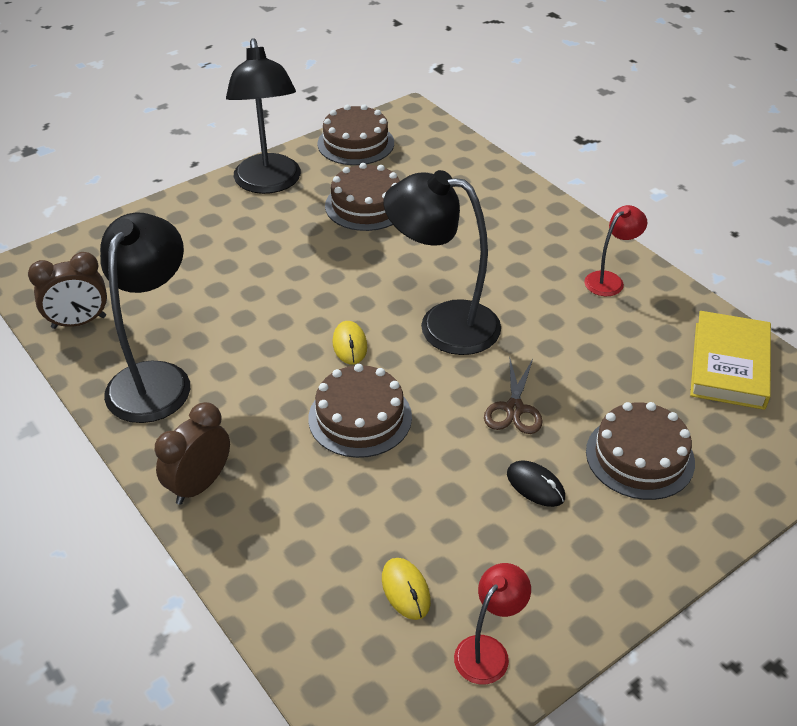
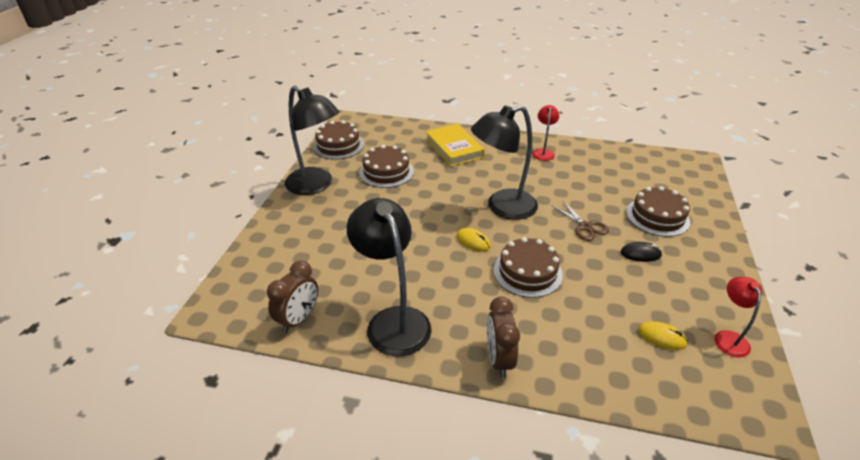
camera: 40 degrees left, 5 degrees down
(729, 365) = (633, 162): yellow book -> yellow book (454, 148)

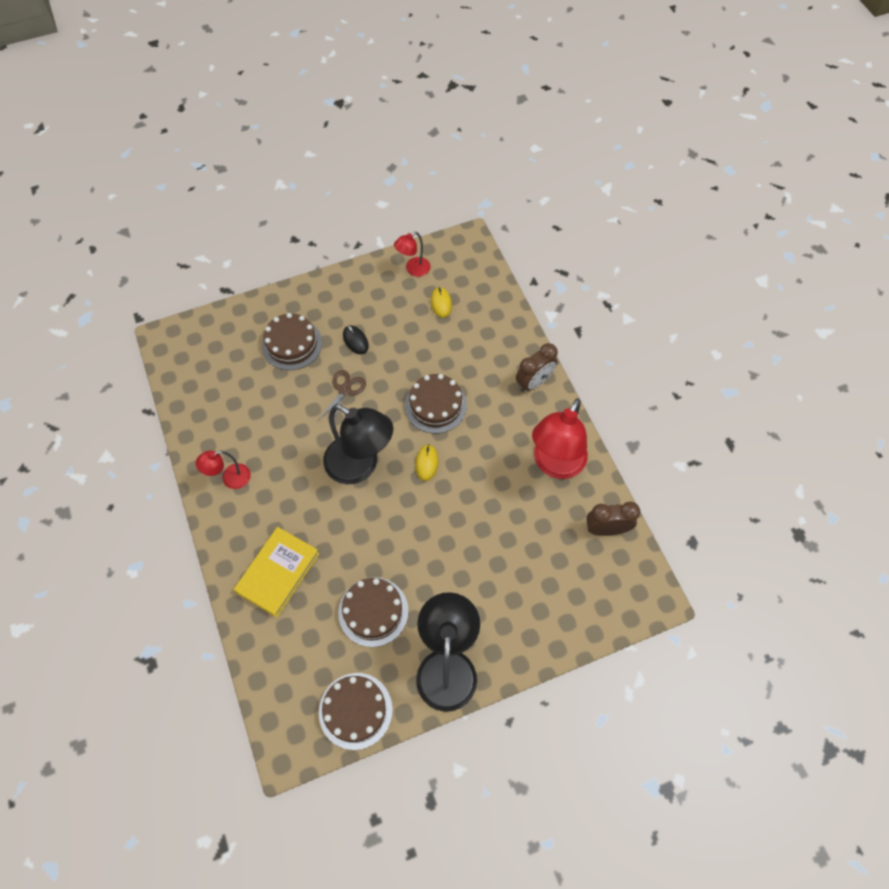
camera: 125 degrees left, 25 degrees up
(393, 320) = (555, 464): black lamp -> red lamp

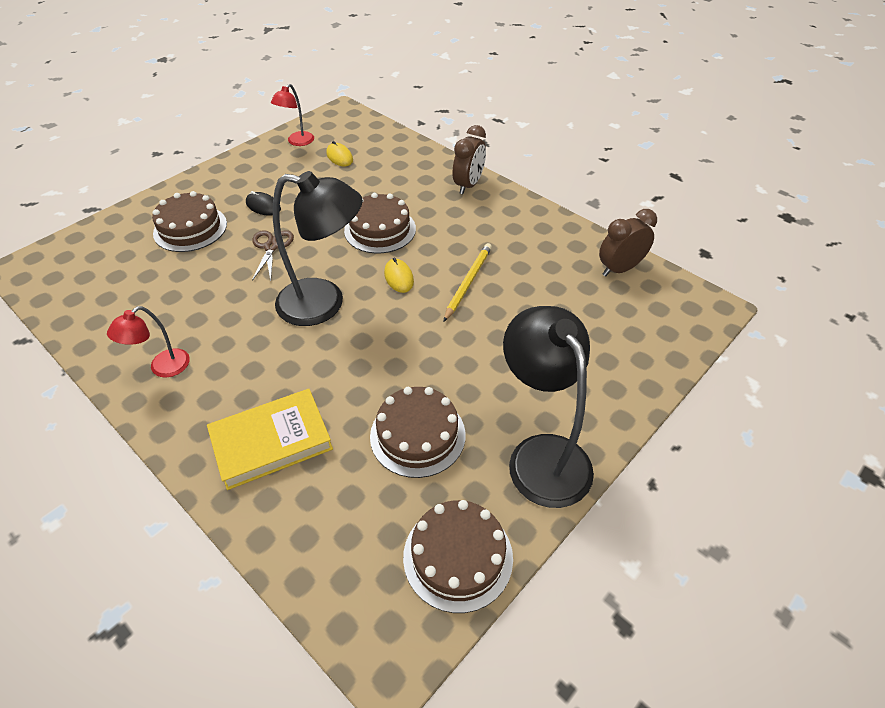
camera: 25 degrees left, 15 degrees down
(278, 573) = (271, 442): yellow book -> yellow book turned 60 degrees clockwise
(477, 491) = (468, 282): none -> yellow pencil
(555, 464) = (532, 237): red lamp -> none

